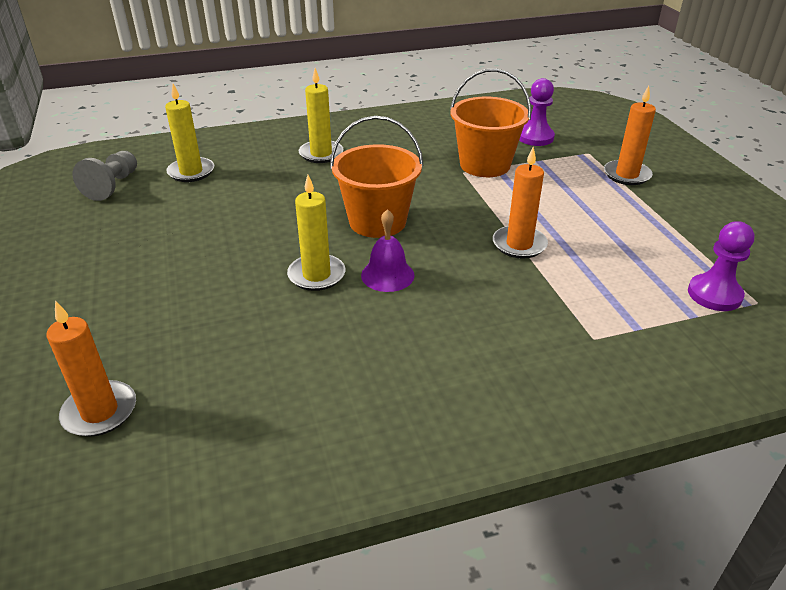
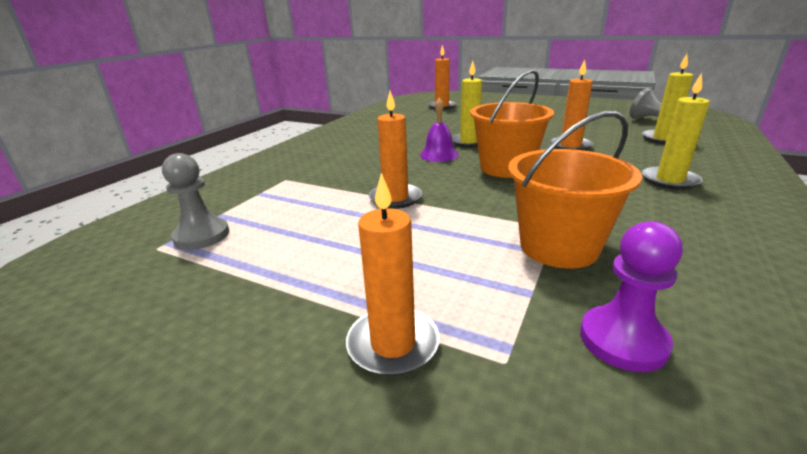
camera: 135 degrees right, 10 degrees down
(266, 210) = (570, 146): none -> orange candle
(714, 294) = (202, 236): purple pawn -> grey pawn

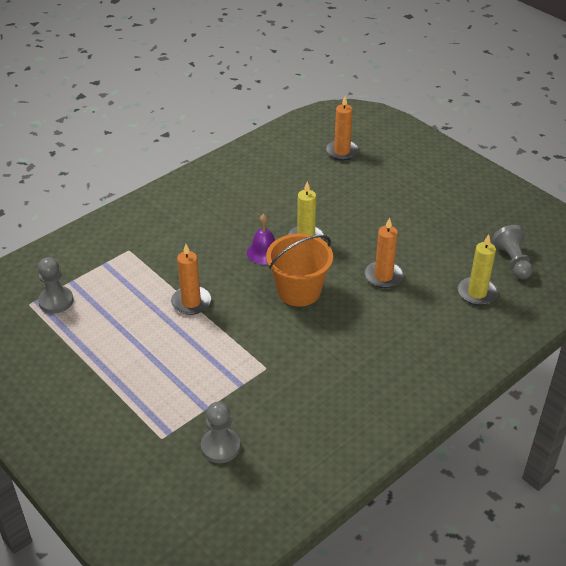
camera: 20 degrees right, 15 degrees up
(393, 344) = (121, 413): orange candle -> none
(558, 247) = (251, 383): orange bucket -> none
(623, 340) = (220, 447): purple pawn -> grey pawn
(669, 180) = (400, 349): yellow candle -> none

